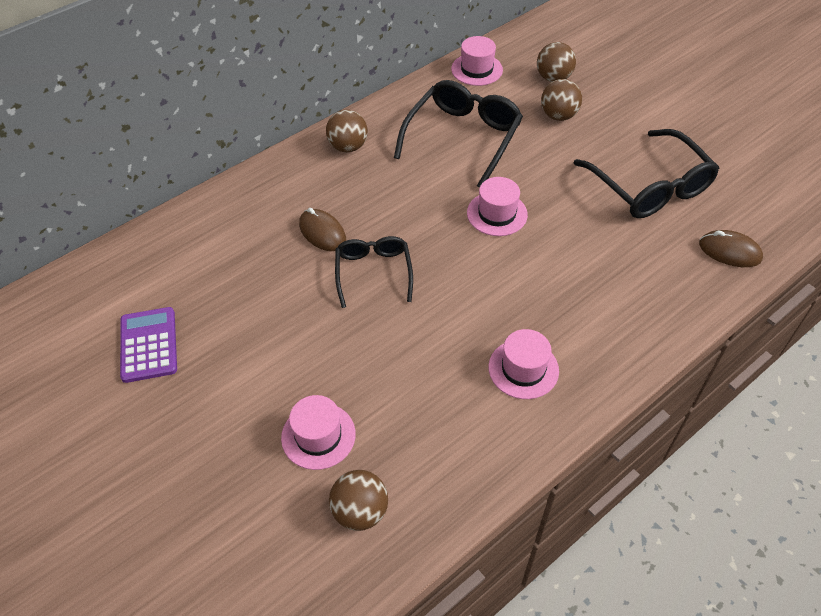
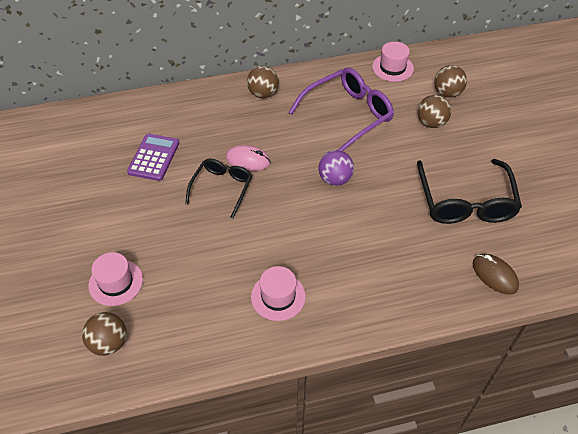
camera: 25 degrees right, 0 degrees up
(149, 345) = (54, 180): purple calculator -> purple calculator (154, 157)
(322, 232) = (207, 148): brown mouse -> none
(382, 229) = (248, 160): none -> pink mouse
(463, 137) = (348, 115): black glasses -> purple glasses
(497, 214) = (335, 179): pink hat -> purple ball

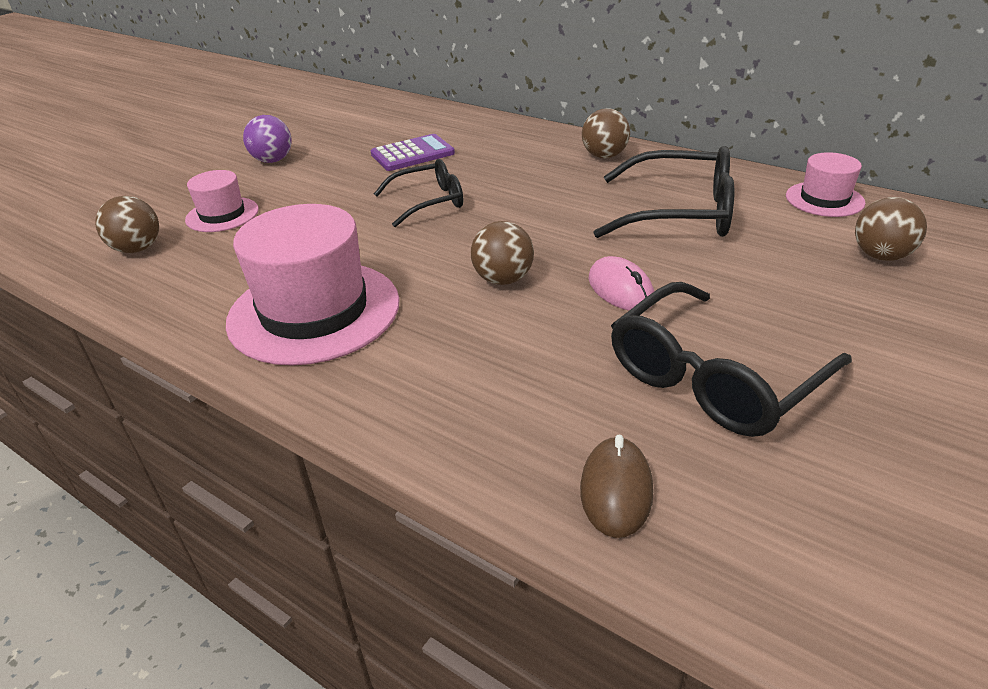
camera: 50 degrees right, 15 degrees down
(248, 160) = (493, 195): pink mouse -> pink mouse (620, 289)
(278, 296) = (314, 311): pink hat -> pink hat, size x1.93
(335, 179) = (560, 255): purple ball -> purple ball (273, 160)
(348, 115) = (680, 212): purple glasses -> black glasses
(431, 123) = (798, 272): brown ball -> brown ball (503, 279)

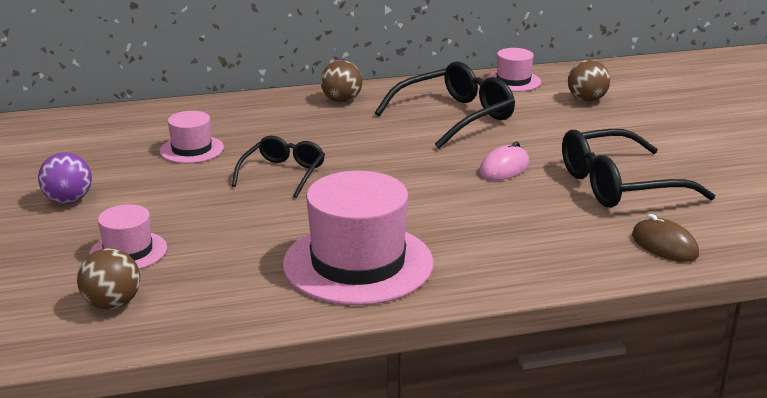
camera: 50 degrees left, 10 degrees down
(412, 154) = (191, 149): purple calculator -> pink hat
(503, 279) = (433, 193): brown ball -> none
(620, 289) = (504, 168): pink mouse -> pink mouse turned 60 degrees counterclockwise
(713, 378) = (618, 185): black glasses -> black glasses turned 75 degrees clockwise

